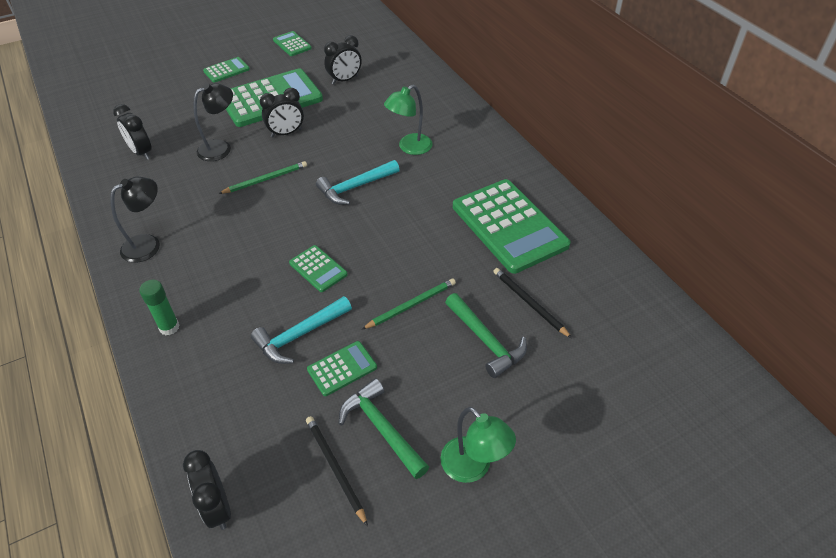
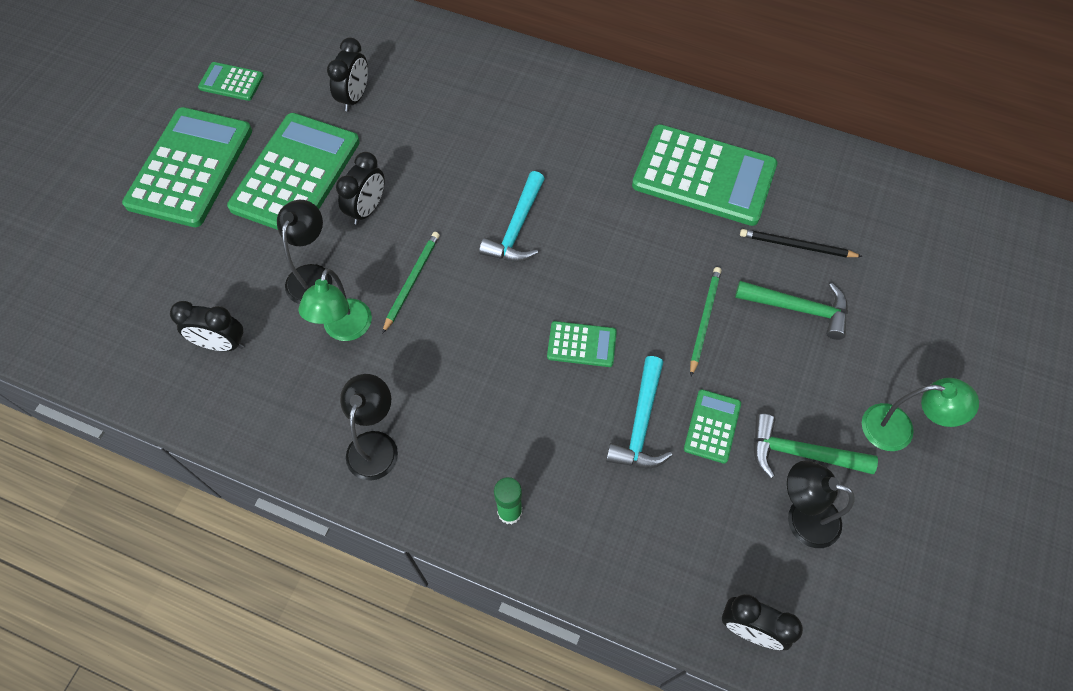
camera: 40 degrees left, 15 degrees up
(226, 70) = (190, 167): green calculator -> green calculator, size x2.16
(335, 468) = (802, 517): black pencil -> black lamp
(409, 148) = (521, 144): green lamp -> green lamp (344, 330)

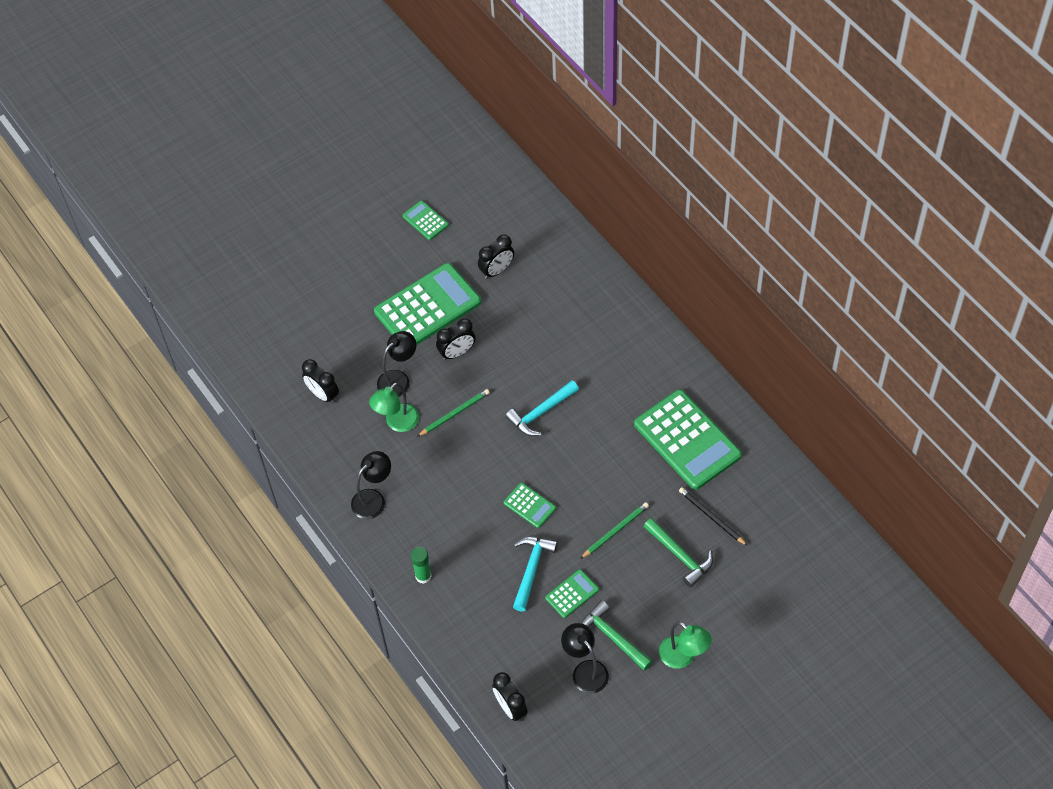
camera: 35 degrees right, 5 degrees down
(190, 167) = (367, 270): green calculator -> none
(641, 423) = (531, 569): turquoise hammer -> turquoise hammer turned 150 degrees clockwise

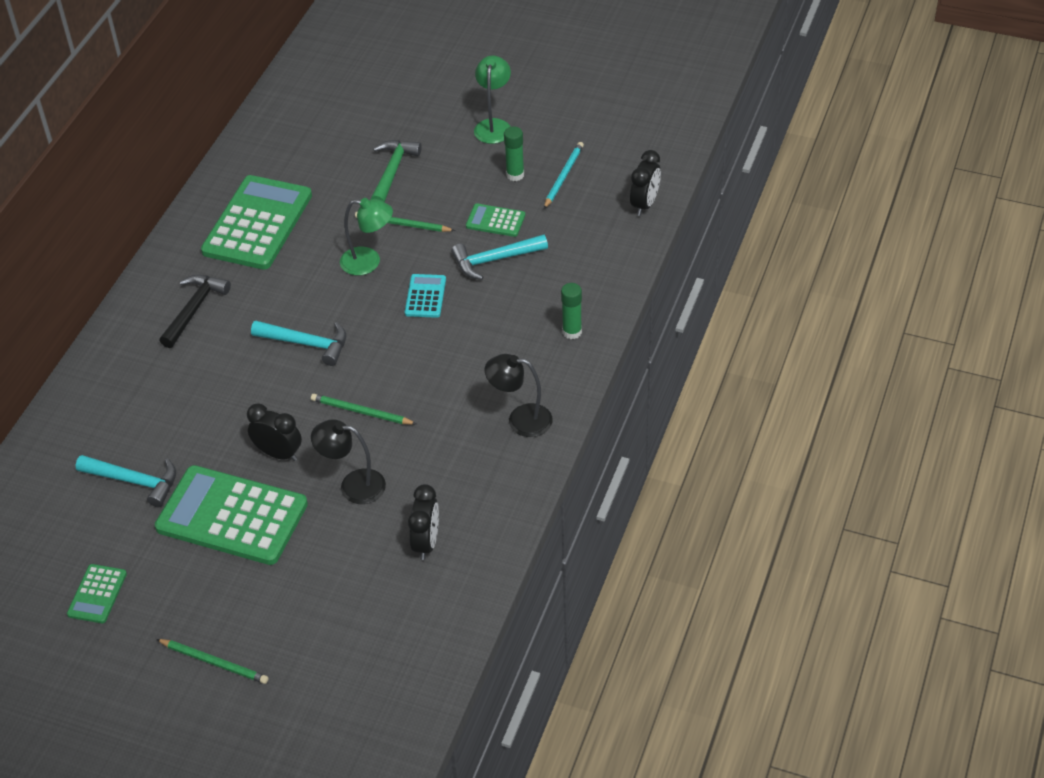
camera: 125 degrees left, 10 degrees down
(331, 255) = (214, 662): none -> green pencil
(397, 423) = (411, 454): green lamp -> green lamp (369, 262)
(497, 270) = (134, 481): black clock -> turquoise hammer
(529, 505) = (425, 296): green calculator -> turquoise calculator
(585, 670) = (563, 176): black lamp -> turquoise pencil
(613, 637) = (515, 175): green hammer -> green glue stick
(626, 364) = (194, 309): none -> black hammer
(711, 517) = (333, 170): black pencil -> none

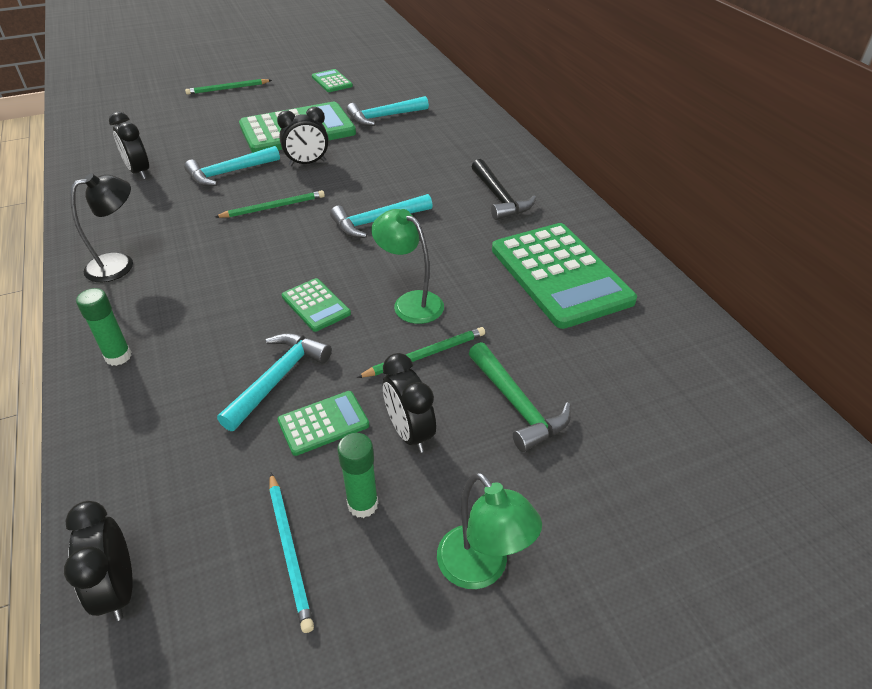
camera: 135 degrees right, 5 degrees down
(353, 485) = (229, 173): black lamp -> turquoise hammer
(369, 262) = (410, 302): green lamp -> green lamp turned 75 degrees clockwise
(425, 296) = (316, 305): turquoise calculator -> green calculator
(459, 191) = (409, 433): none -> black clock

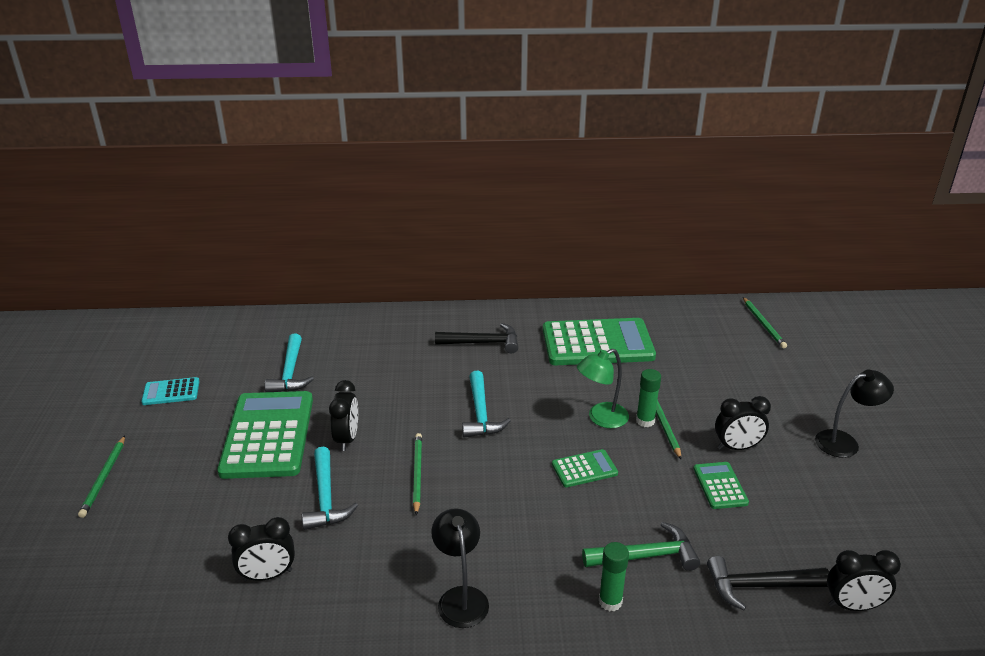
camera: 70 degrees left, 10 degrees down
(148, 480) = (760, 586): none -> black hammer
(277, 379) = (667, 503): turquoise hammer -> none
(290, 551) = (828, 518): turquoise pencil -> none
(332, 81) = (171, 392): green calculator -> turquoise calculator
(363, 504) = (794, 479): green glue stick -> green glue stick (645, 421)
(481, 569) = (845, 442): green lamp -> black lamp
(517, 404) = (721, 396): green hammer -> green hammer (645, 556)
(750, 435) = (763, 324): none -> green pencil

